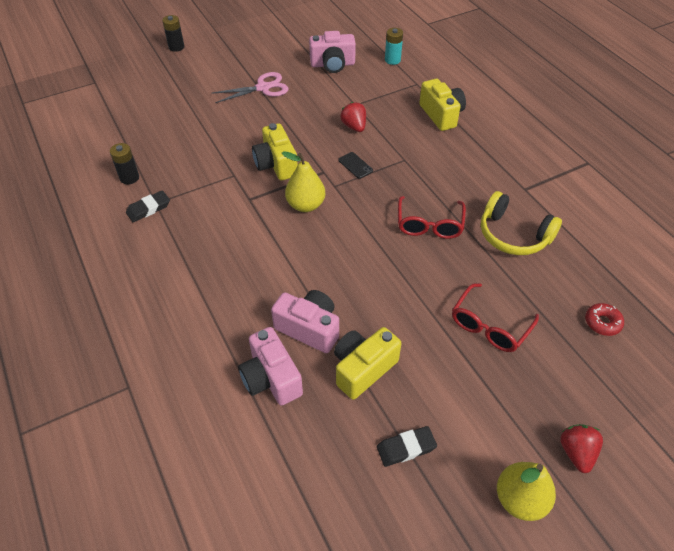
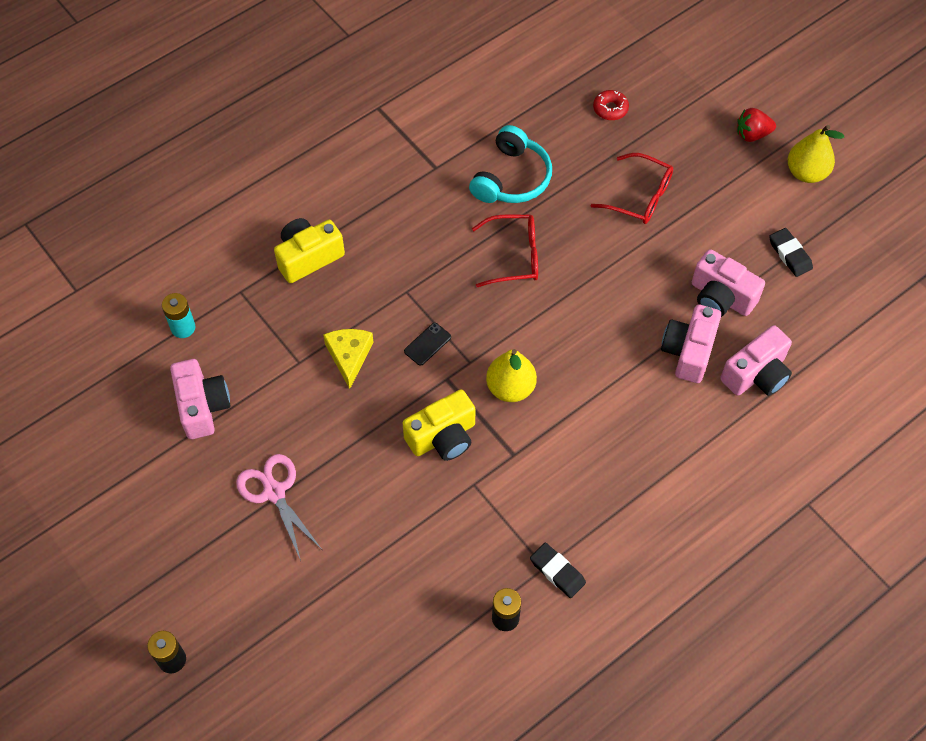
camera: 100 degrees left, 10 degrees up
(354, 126) = (349, 356): red strawberry -> yellow cheese
(363, 369) = (721, 297): yellow camera -> pink camera
(513, 235) = (512, 178): yellow headphones -> turquoise headphones

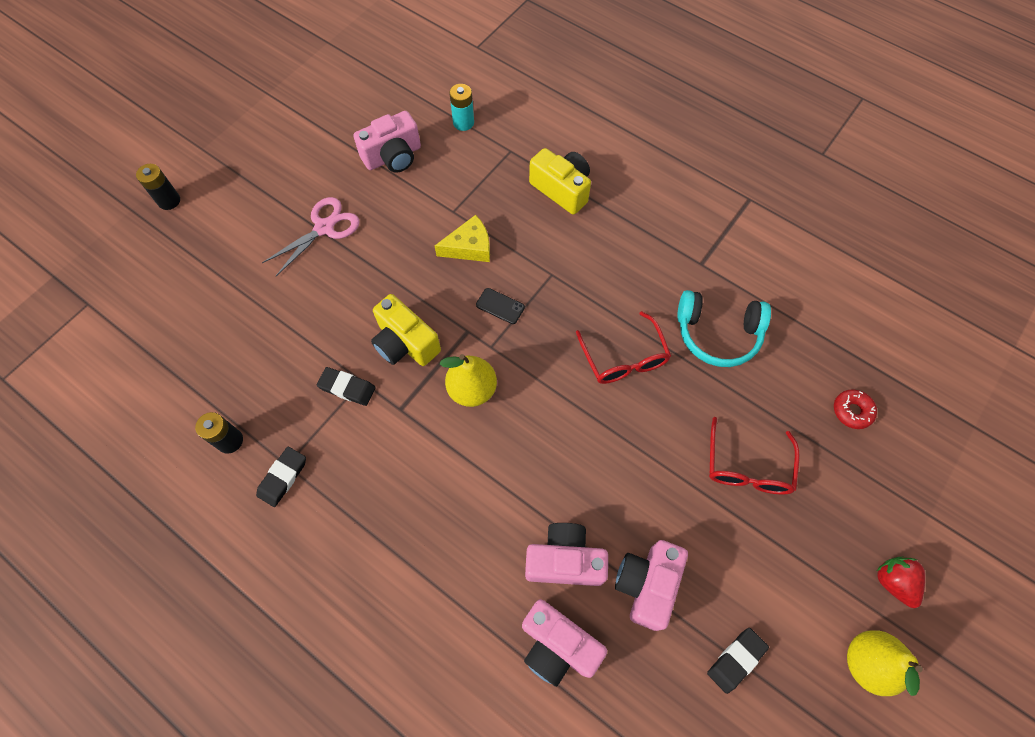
camera: 75 degrees right, 5 degrees up
(477, 499) = (347, 388): none -> black eraser

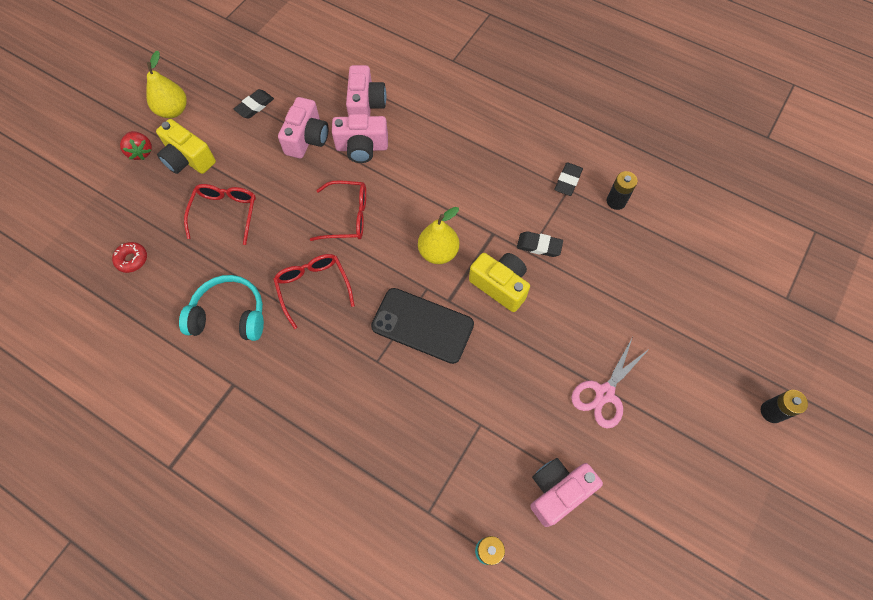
camera: 175 degrees right, 0 degrees up
(469, 247) = (458, 384): yellow cheese -> none
(500, 306) = (422, 325): black phone -> black phone, size x2.33
(557, 645) = (366, 105): pink camera -> pink camera turned 60 degrees clockwise
(562, 189) = (369, 462): yellow camera -> yellow camera (188, 159)
(584, 448) = (348, 216): none -> red glasses

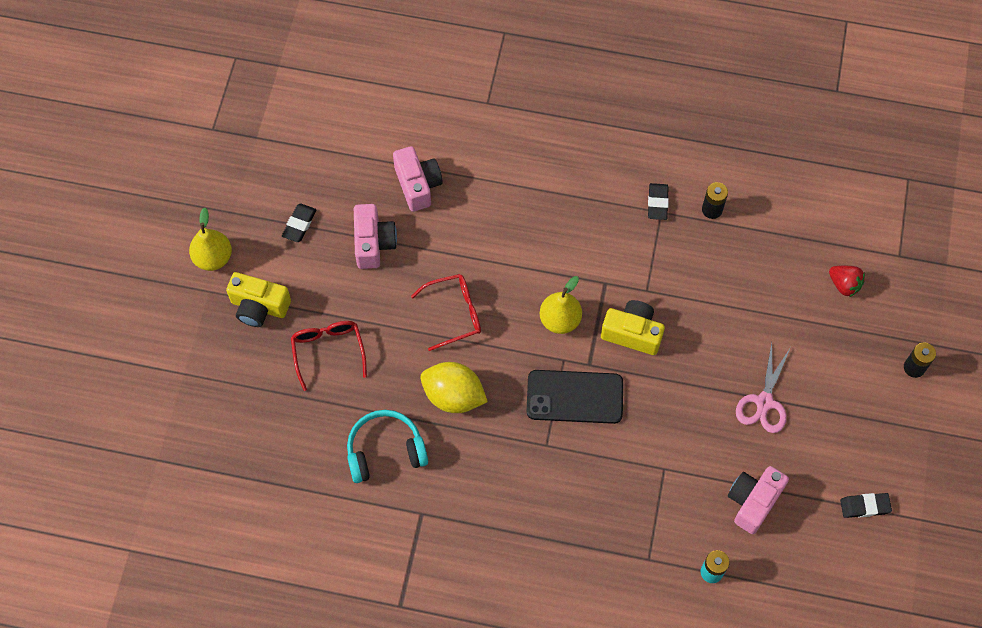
camera: 20 degrees left, 0 degrees up
(132, 259) = (258, 430): red donut -> none
(141, 152) = (204, 315): red strawberry -> red strawberry (844, 285)
(313, 287) = (453, 396): red glasses -> yellow lemon
(362, 147) = (435, 234): pink camera -> none
(539, 246) = (654, 281): black eraser -> black eraser (865, 506)

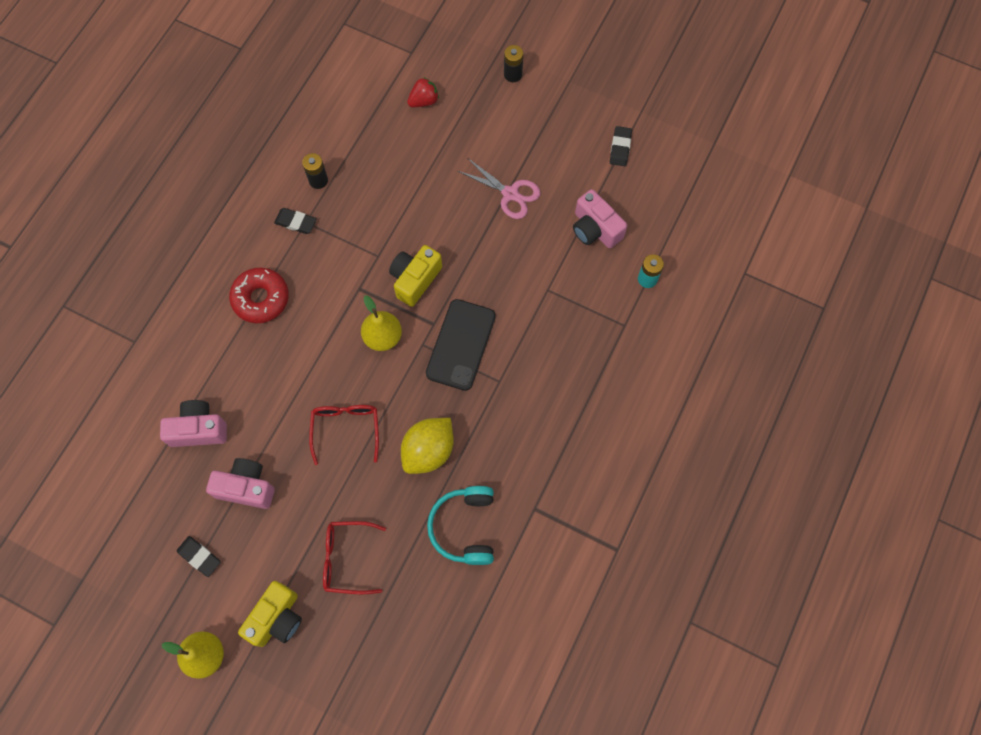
camera: 75 degrees left, 5 degrees up
(565, 197) = (261, 298): none -> red donut

